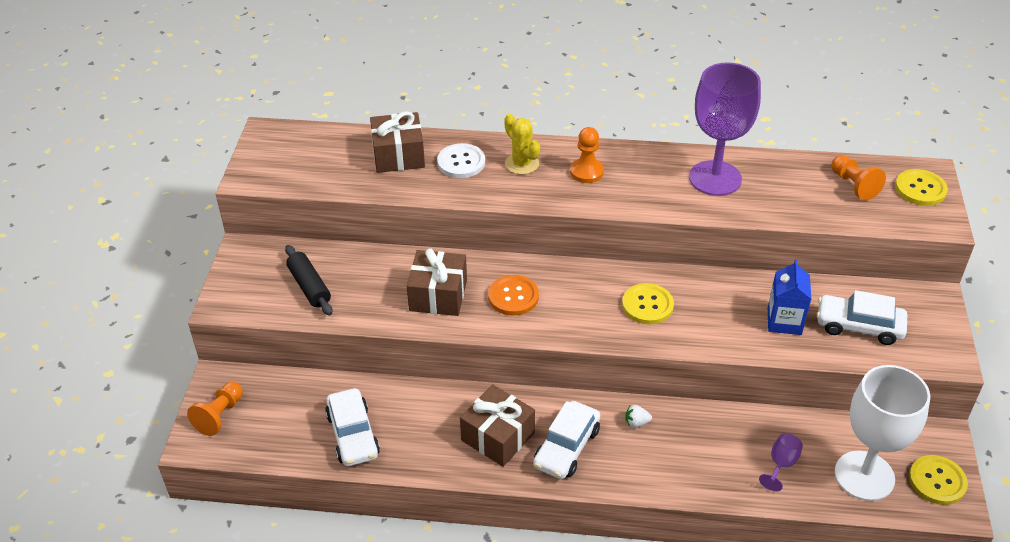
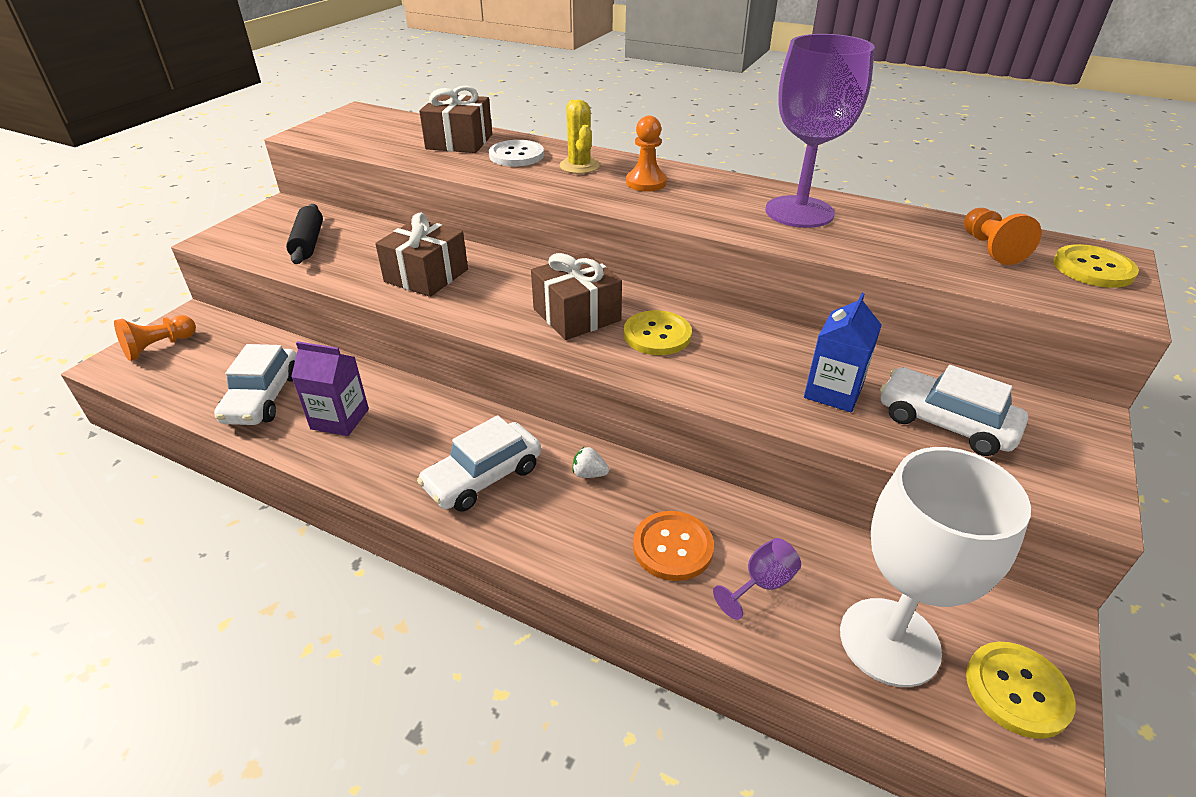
camera: 20 degrees right, 5 degrees down
(428, 434) = (340, 419): none -> purple carton
(498, 436) = (413, 442): brown gift -> brown gift (576, 315)
(513, 296) = (505, 293): orange button -> orange button (673, 547)

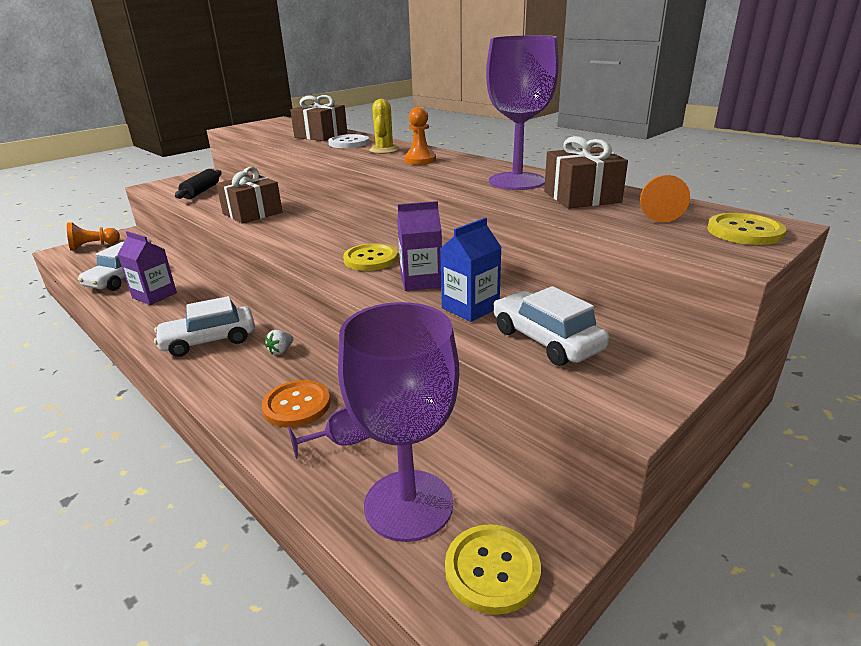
camera: 20 degrees right, 10 degrees down
(576, 315) = (326, 242): brown gift -> brown gift (581, 197)
(589, 474) = (281, 351): white strawberry -> white strawberry turned 90 degrees counterclockwise
(746, 360) = (421, 281): none -> purple carton
(889, 641) = (408, 504): white goblet -> purple goblet

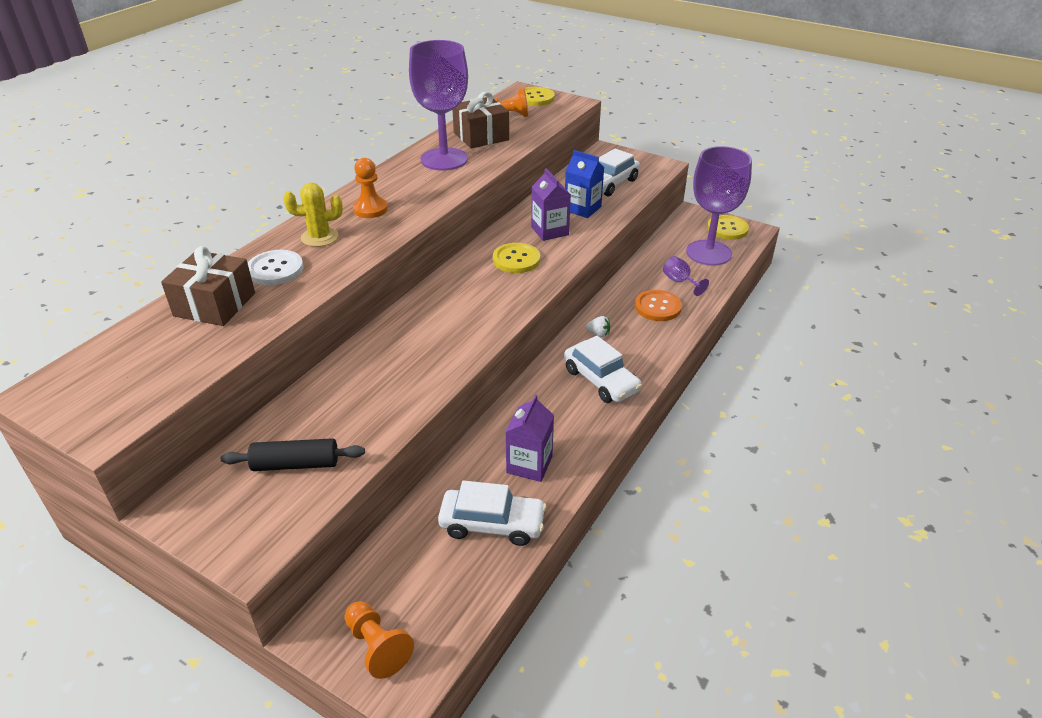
camera: 105 degrees left, 10 degrees up
(252, 213) = (399, 370): brown gift -> none

